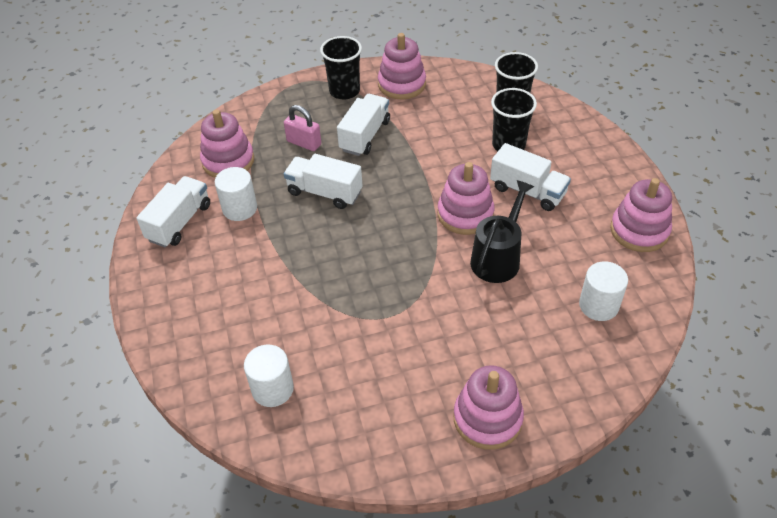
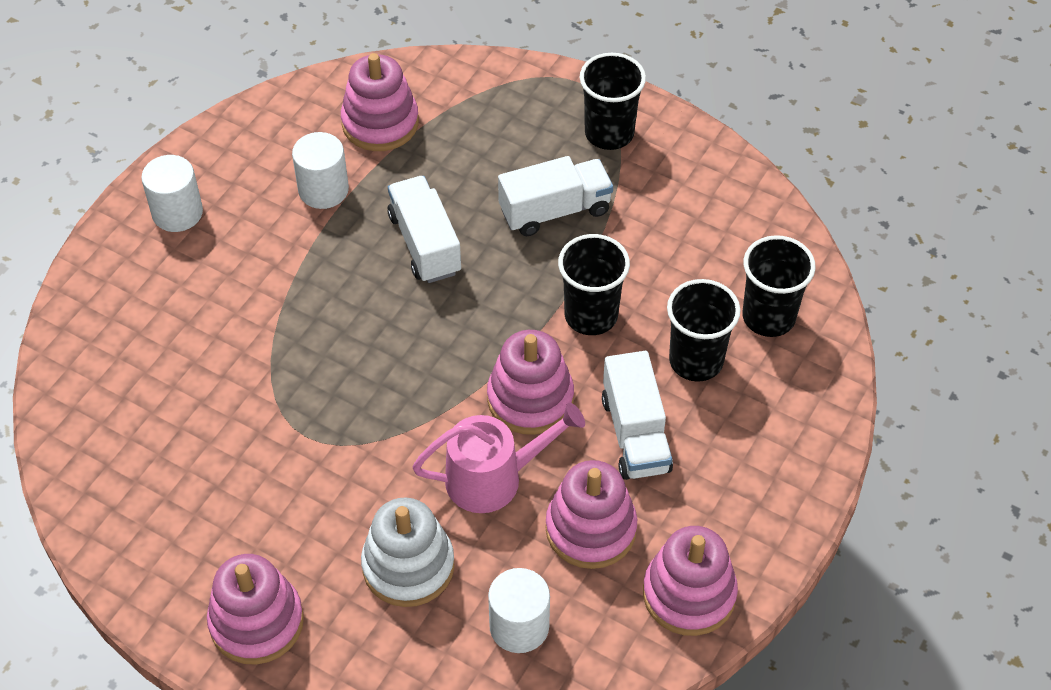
camera: 45 degrees right, 5 degrees up
(179, 222) = (252, 157): white truck -> none
(272, 389) = (123, 408): white cylinder -> white cylinder (177, 213)
(304, 143) = (481, 165): pink padlock -> none
(402, 84) = (685, 178): pink stacking toy -> pink stacking toy (591, 529)
(441, 162) = (591, 315): none -> black cup
(498, 258) = (493, 478): black watering can -> pink watering can
(517, 326) = (408, 566): none -> white stacking toy

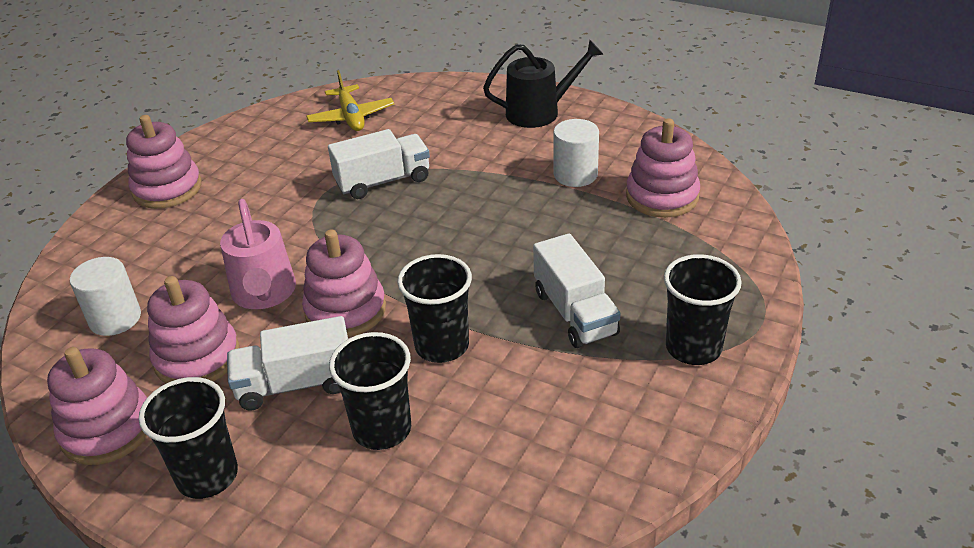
camera: 90 degrees right, 15 degrees down
(128, 416) = (351, 117): none -> yellow plane
(177, 213) = (539, 112): white cylinder -> black watering can
(408, 566) = (191, 254): white stacking toy -> none
(425, 244) = (522, 234): white truck -> white truck (383, 181)
(768, 317) = (441, 494): black cup -> black cup (207, 476)

